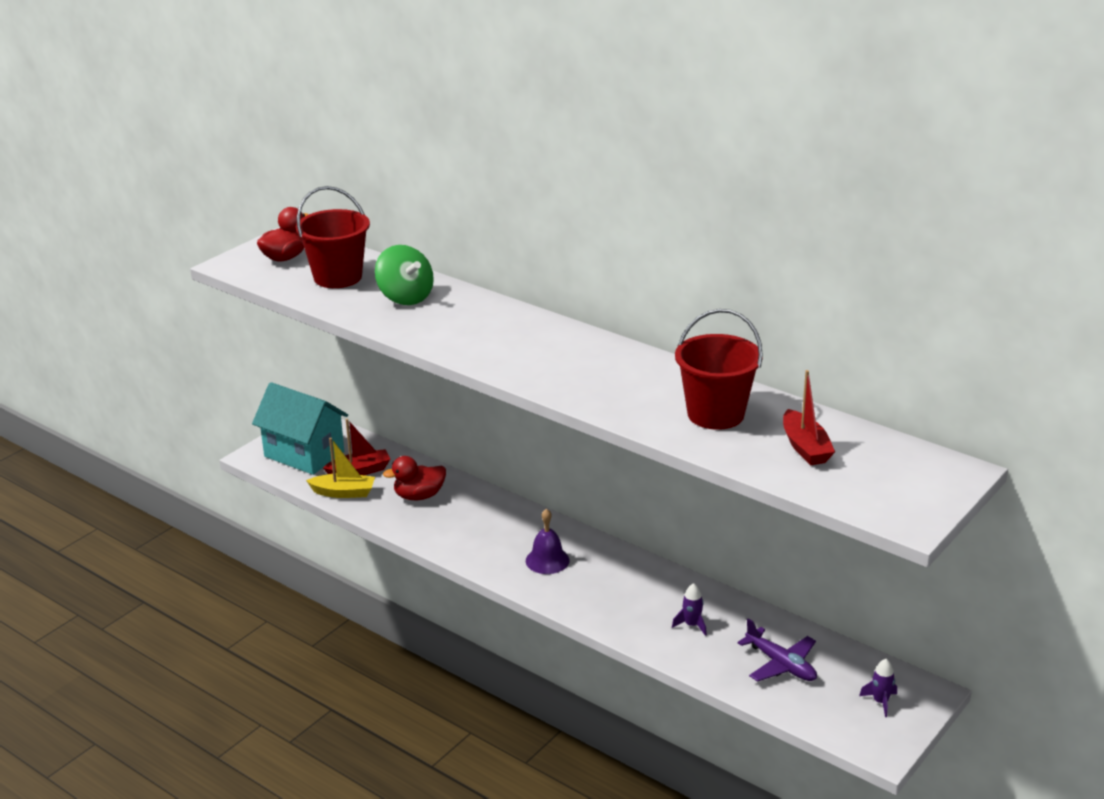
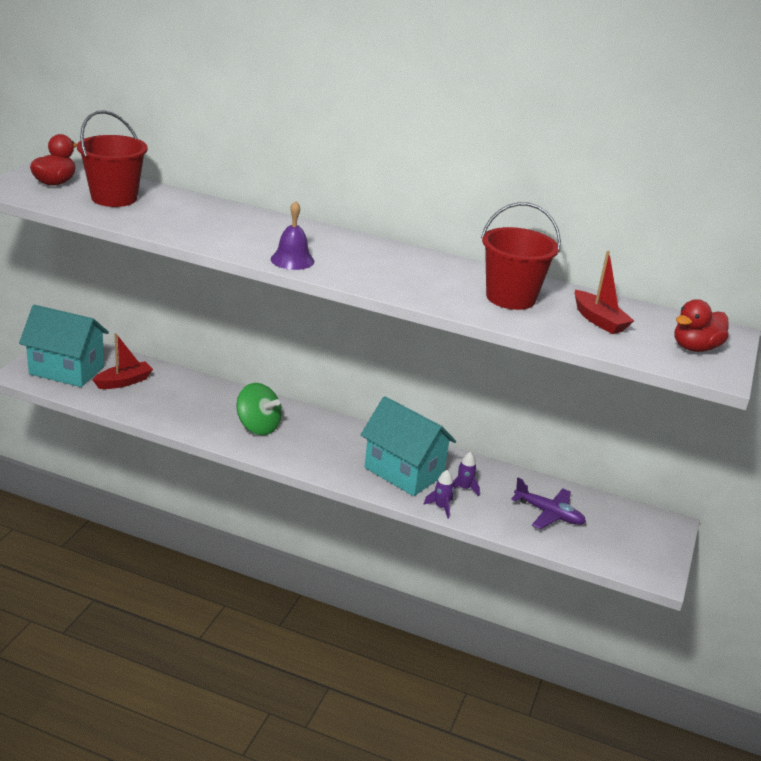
camera: 20 degrees left, 0 degrees up
(344, 492) = (116, 401): yellow boat -> none
(405, 297) = (186, 213): green spinning top -> green spinning top (258, 426)
(419, 496) = (186, 399): red duck -> red duck (695, 348)
(547, 560) = (321, 445): purple bell -> purple bell (292, 260)
(629, 599) = (404, 472): none -> turquoise house
(880, 702) = (638, 536): purple rocket -> purple rocket (441, 507)

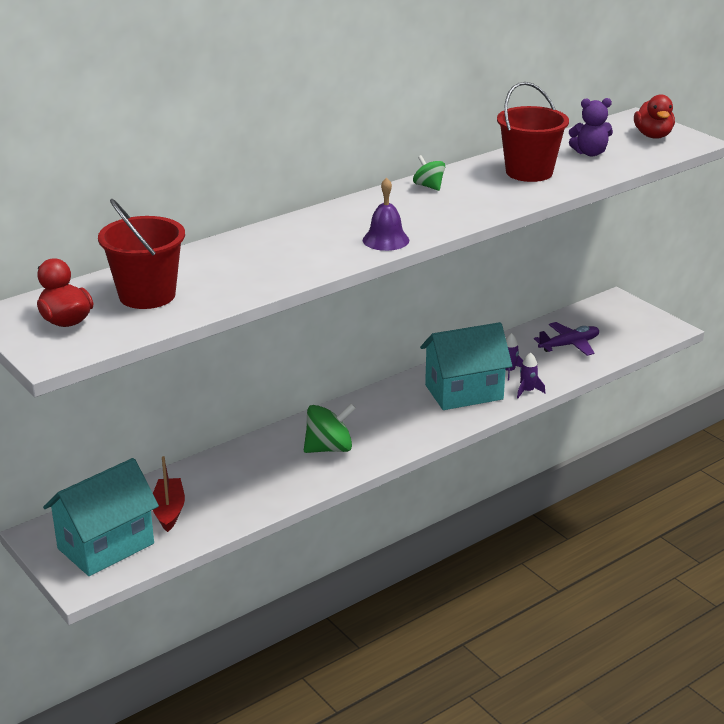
camera: 55 degrees left, 0 degrees up
(420, 260) = (428, 186): none -> green spinning top
(599, 320) = (590, 153): red boat -> purple teddy bear

